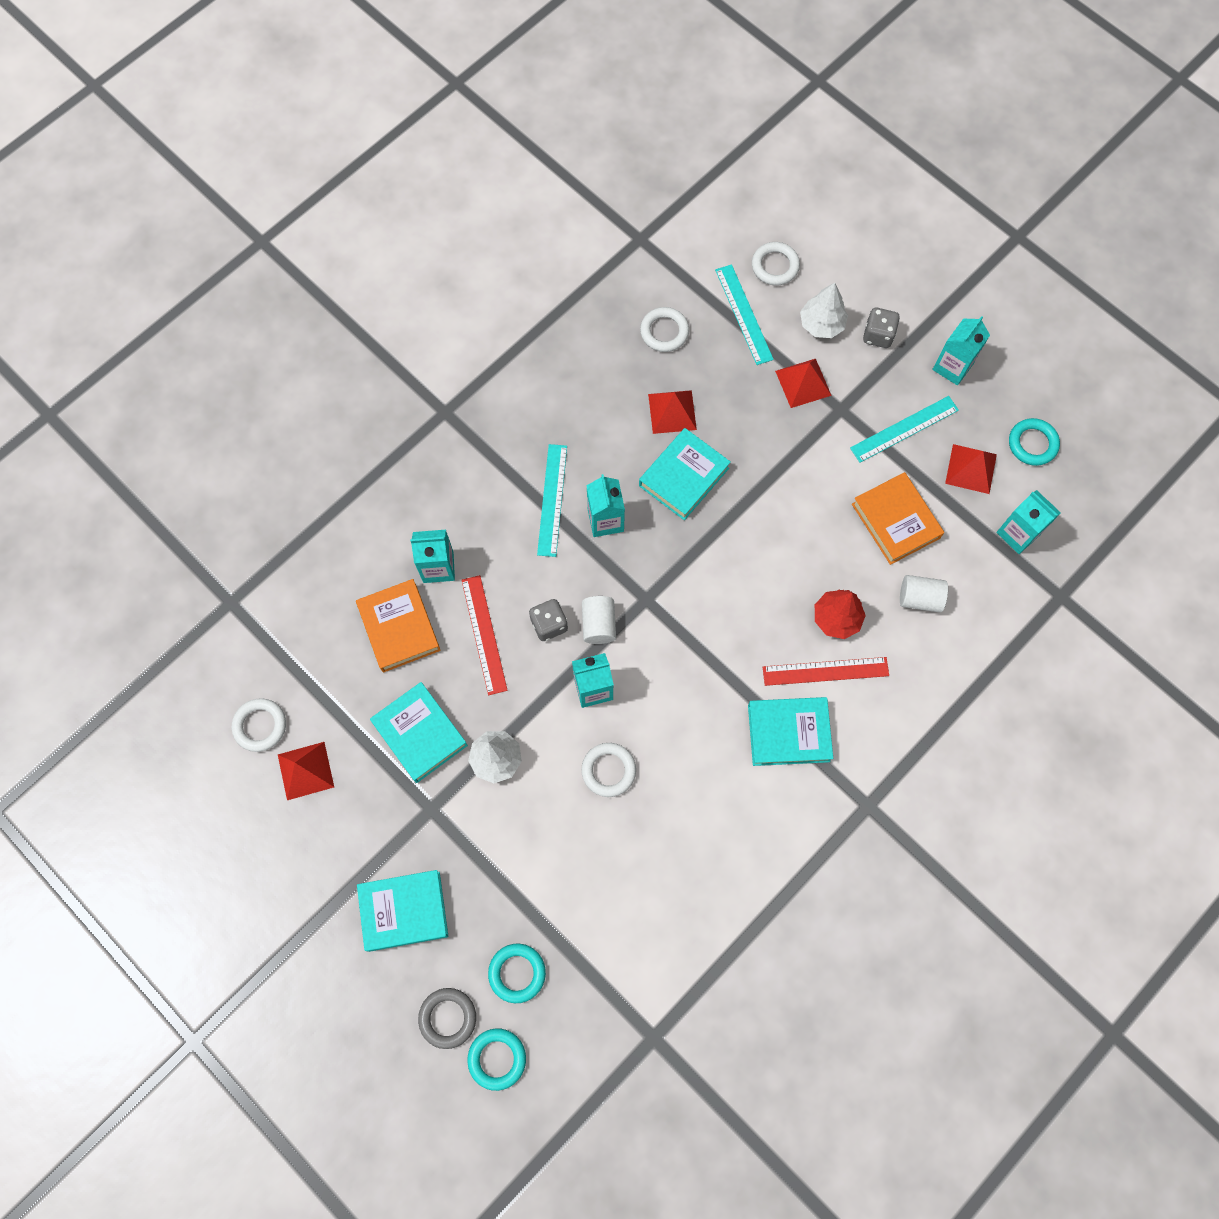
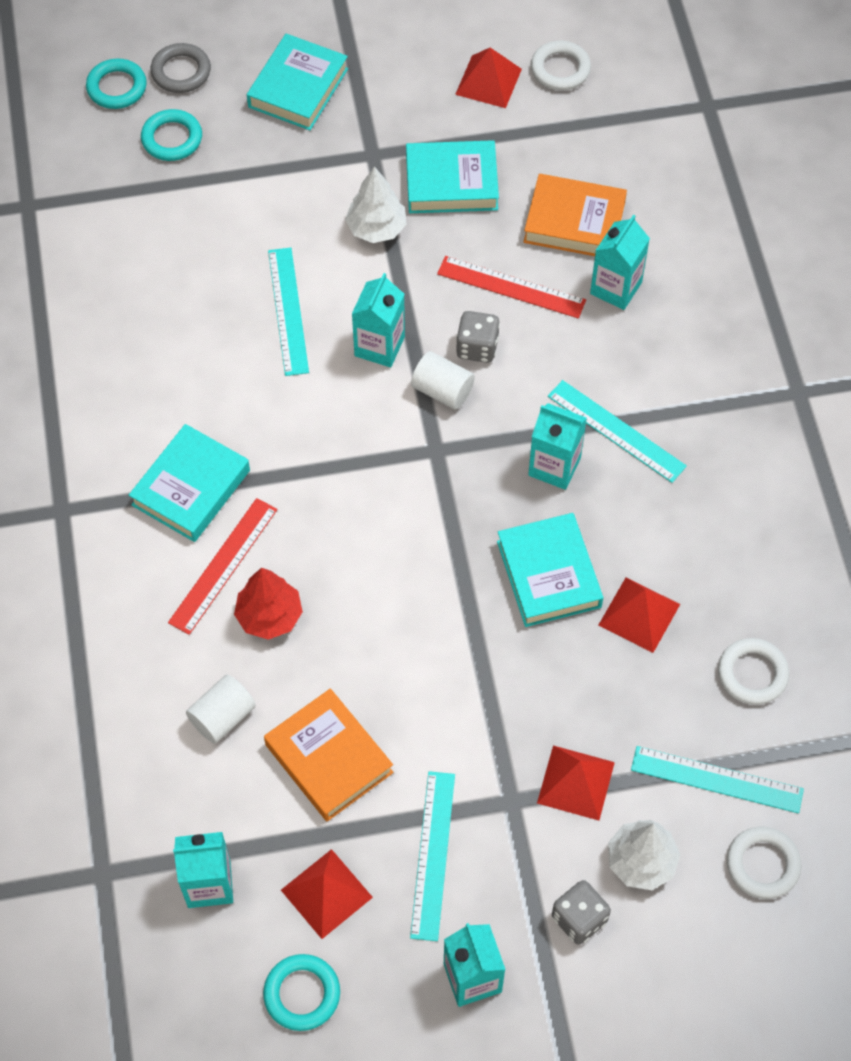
camera: 125 degrees right, 10 degrees down
(608, 770) = (288, 311): white ring -> turquoise ruler
(895, 521) = (329, 758): orange book -> orange book turned 45 degrees clockwise

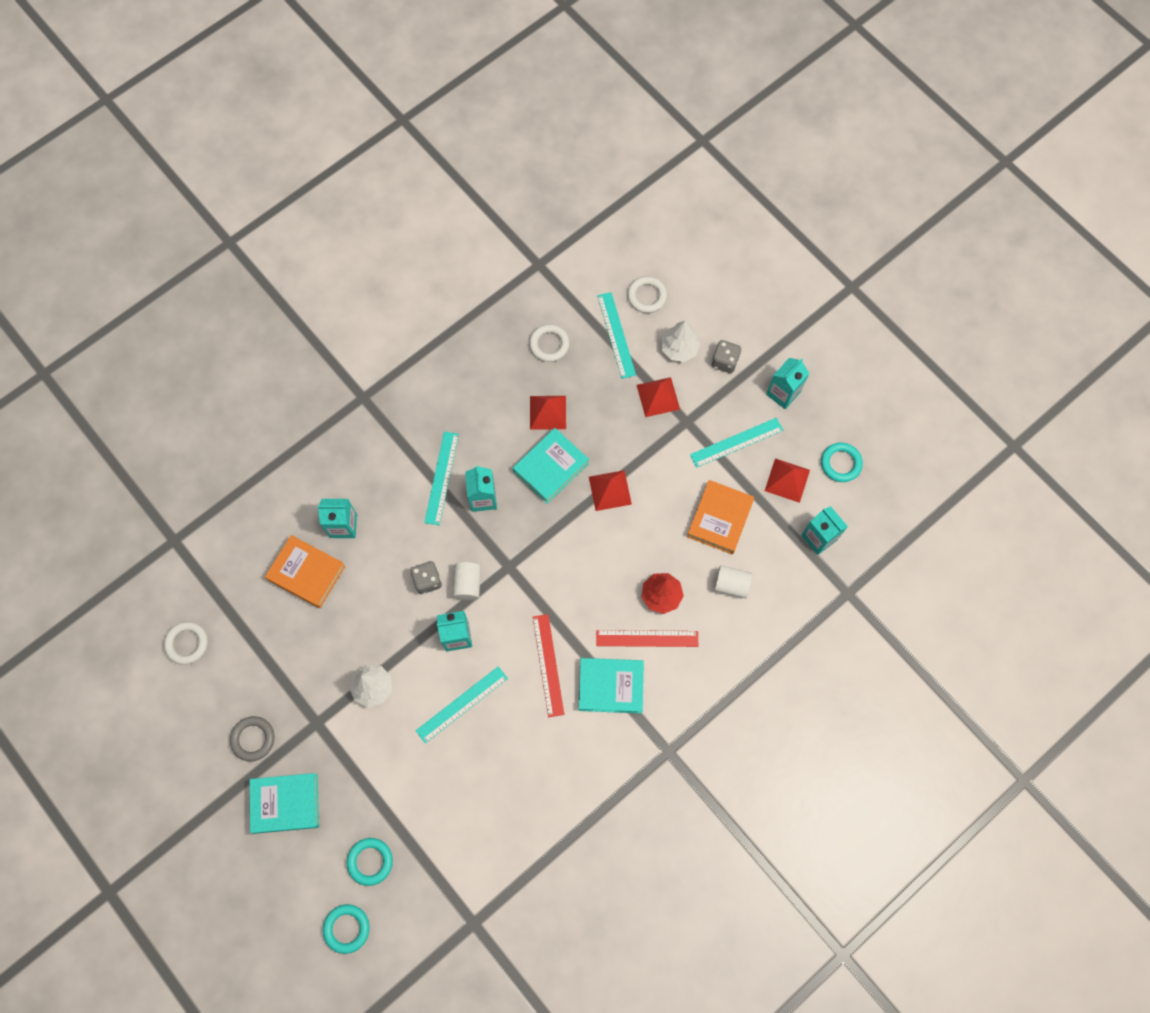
camera: 120 degrees left, 10 degrees up
(181, 72) = (311, 892): grey ring -> grey ring (253, 739)
(451, 183) = (314, 661): turquoise book -> none
(488, 81) = (219, 683): red pyramid -> red pyramid (610, 490)
(511, 287) = (374, 584): red ruler -> red ruler (548, 665)
(574, 222) = (306, 573): orange book -> orange book turned 45 degrees counterclockwise

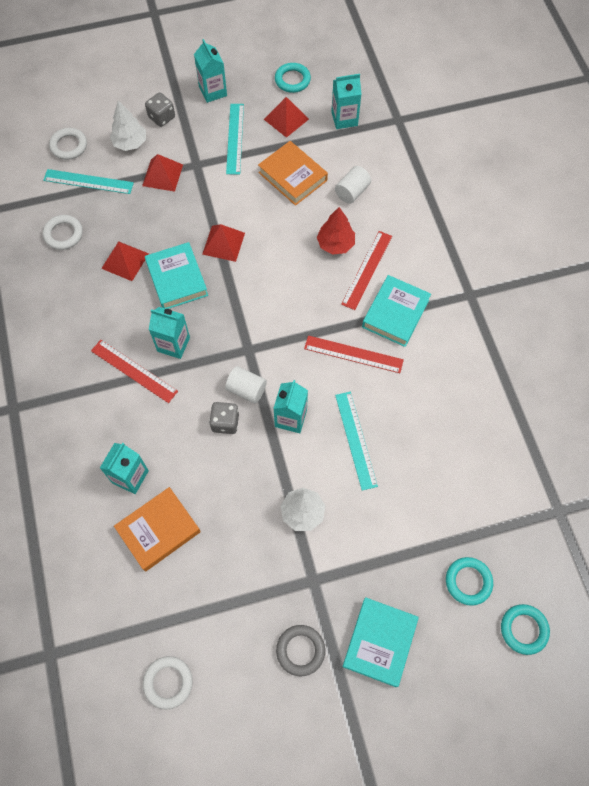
camera: 65 degrees left, 5 degrees down
(441, 478) = (134, 371): turquoise ruler -> red ruler

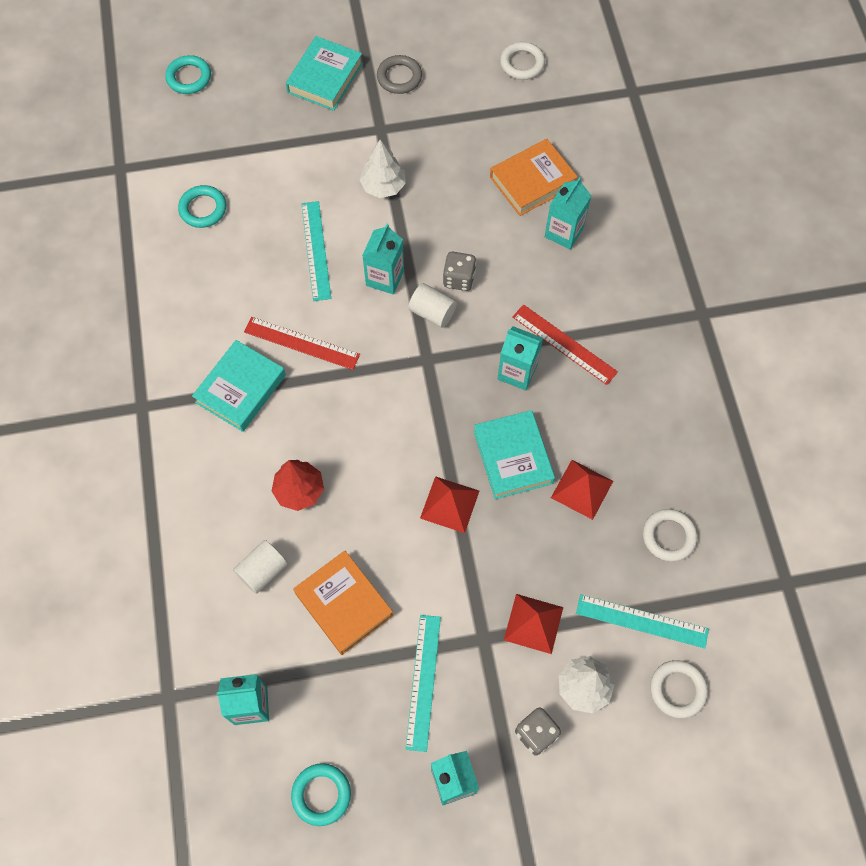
camera: 175 degrees left, 0 degrees up
(286, 119) = (341, 713): red pyramid -> none
(367, 269) = (264, 450): red ruler -> none
(468, 581) = (230, 117): turquoise ring -> turquoise ring (203, 209)

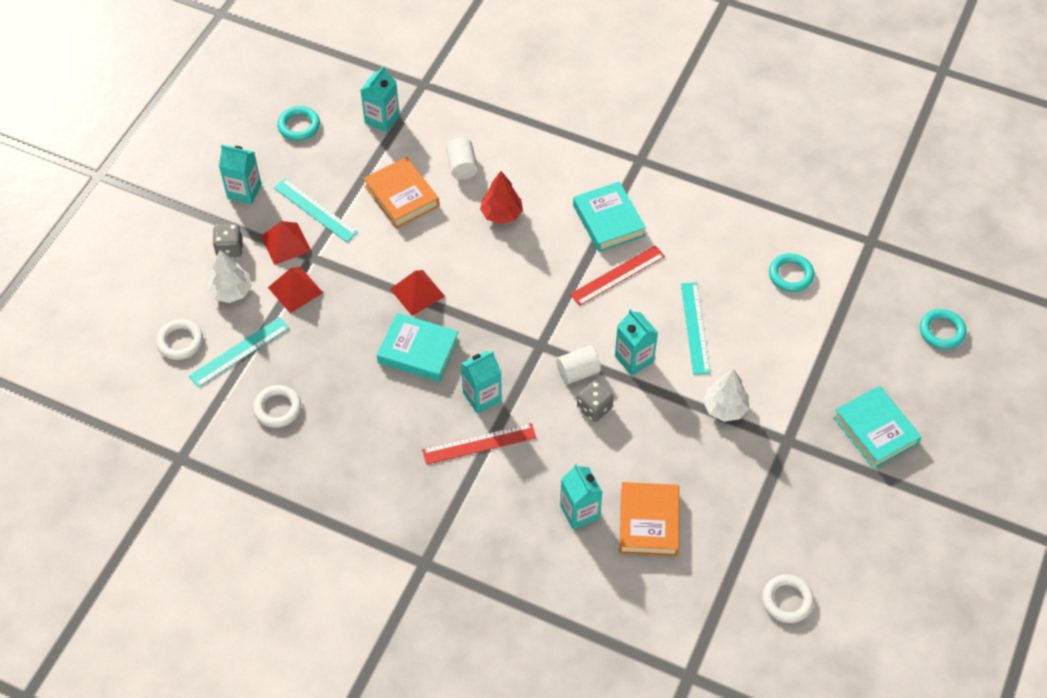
camera: 125 degrees right, 10 degrees down
(316, 250) = (695, 328): turquoise ruler -> turquoise ruler turned 60 degrees clockwise
(344, 604) = (401, 196): orange book -> orange book turned 60 degrees clockwise
(399, 77) = (837, 488): grey ring -> none
(582, 489) = (358, 378): red pyramid -> red pyramid (285, 243)

